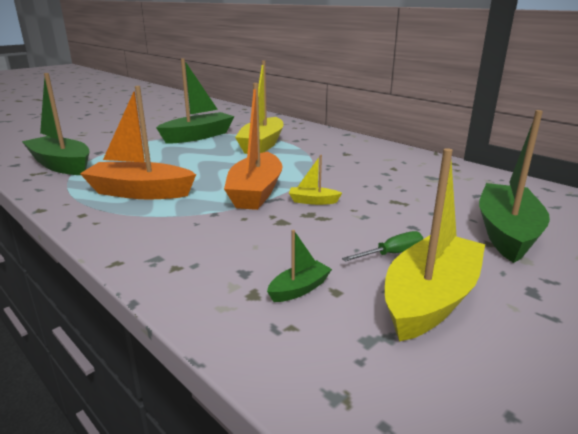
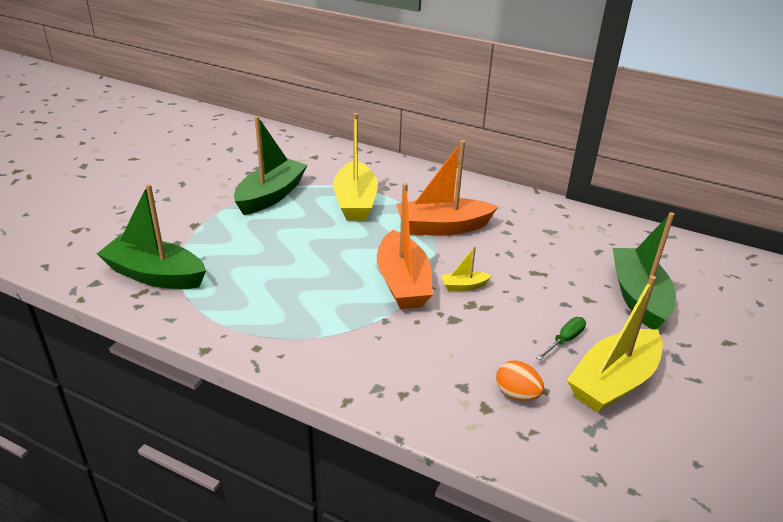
camera: 20 degrees left, 10 degrees up
(140, 192) = (287, 304): orange boat -> orange boat (442, 227)
(299, 289) = (517, 394): green boat -> orange egg
(430, 299) = (613, 382): yellow boat -> yellow boat turned 150 degrees counterclockwise

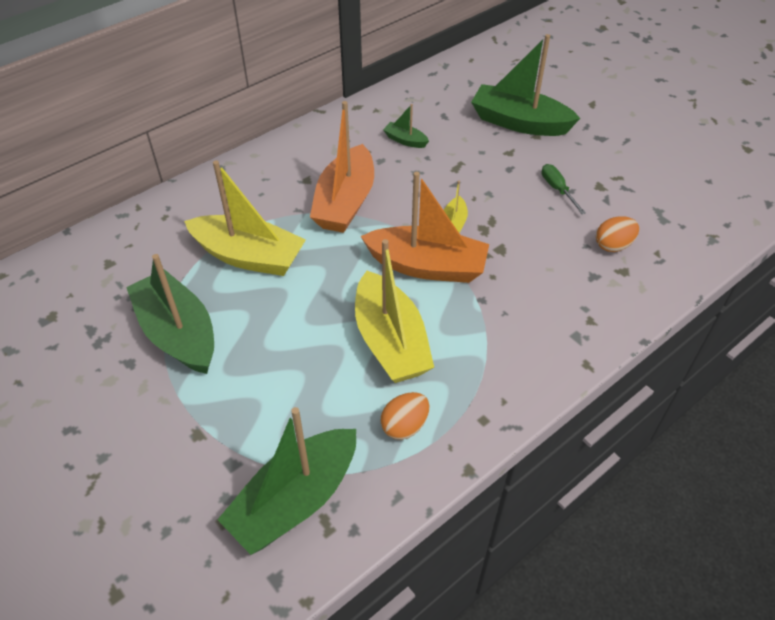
camera: 65 degrees left, 15 degrees up
(234, 308) = (404, 426): none -> orange egg
(543, 238) = (405, 140): none -> green boat
(613, 382) = (616, 184): yellow boat -> yellow boat (390, 341)

